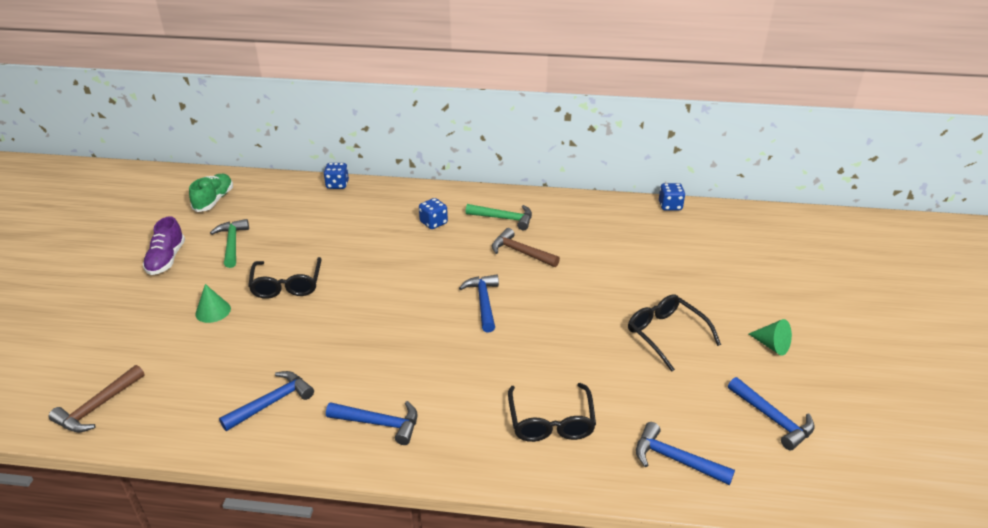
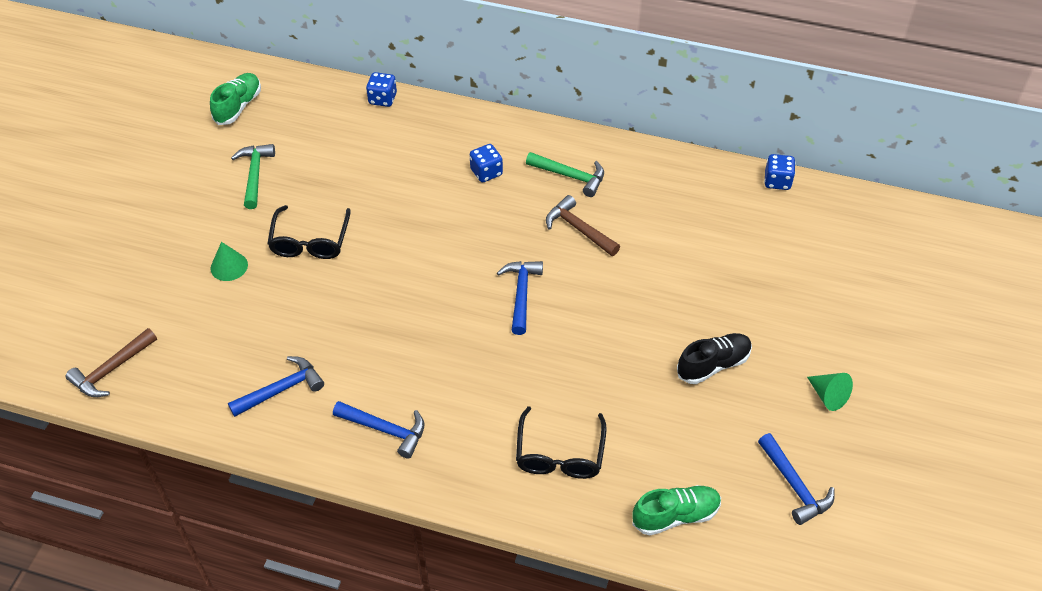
camera: 10 degrees right, 15 degrees up
(166, 259) = (182, 188): purple shoe -> none
(665, 334) = (713, 365): black glasses -> black shoe
(675, 459) = (676, 516): blue hammer -> green shoe

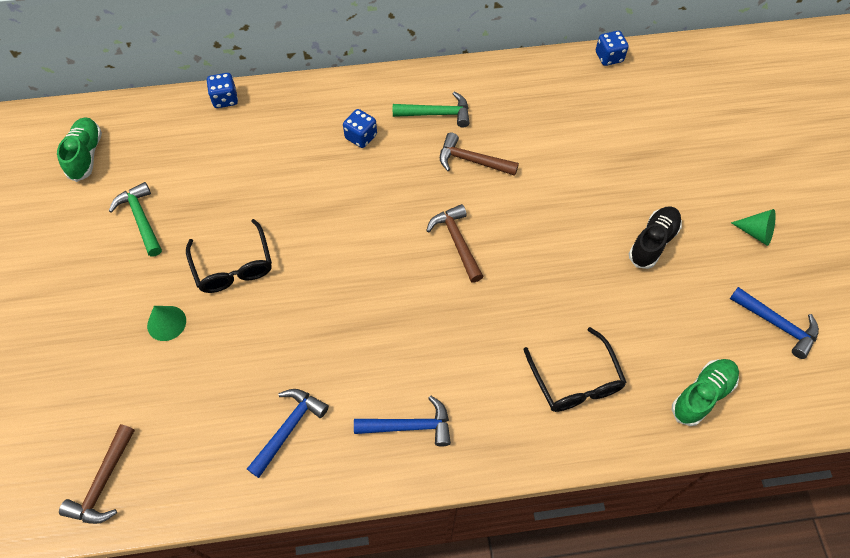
camera: 25 degrees left, 10 degrees up
(521, 294) = (457, 242): blue hammer -> brown hammer

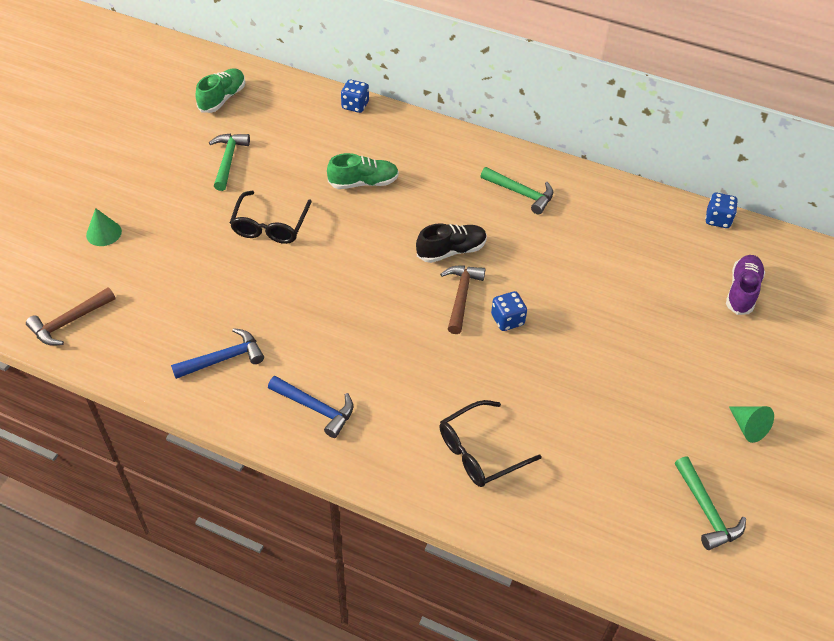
camera: 30 degrees right, 10 degrees down
(166, 323) = (192, 240): green cone -> green cone (104, 233)
(361, 137) = (442, 181): blue dice -> blue dice (507, 320)
(472, 161) = (523, 242): brown hammer -> none
(575, 381) = (479, 452): black glasses -> black glasses turned 45 degrees clockwise
(653, 242) = (638, 384): black shoe -> black shoe (451, 251)
(670, 113) = (742, 291): none -> purple shoe
(702, 395) = (586, 525): green shoe -> green shoe (363, 182)
(777, 324) = (706, 511): blue hammer -> green hammer

